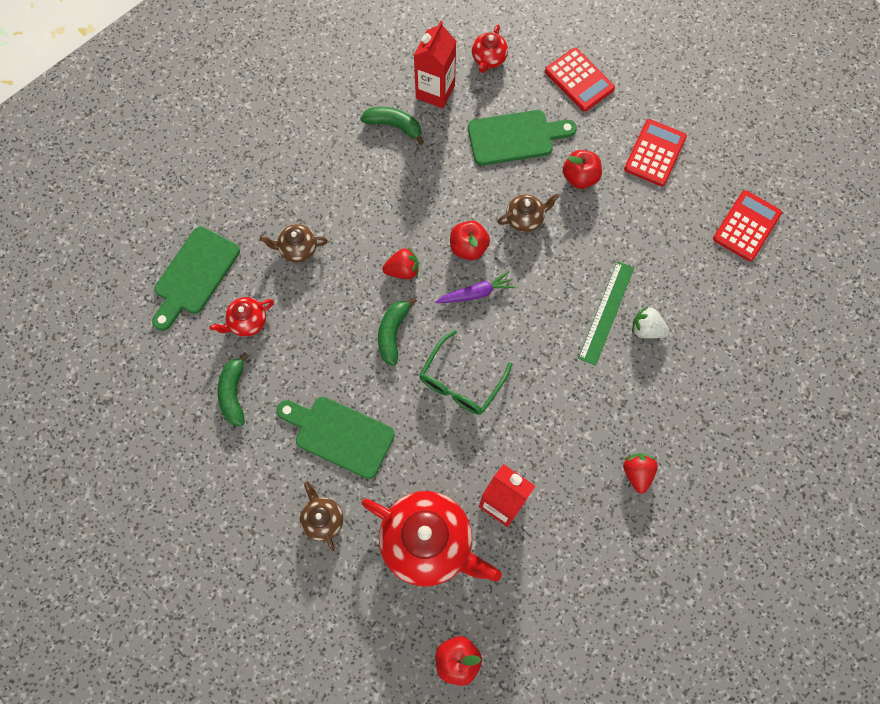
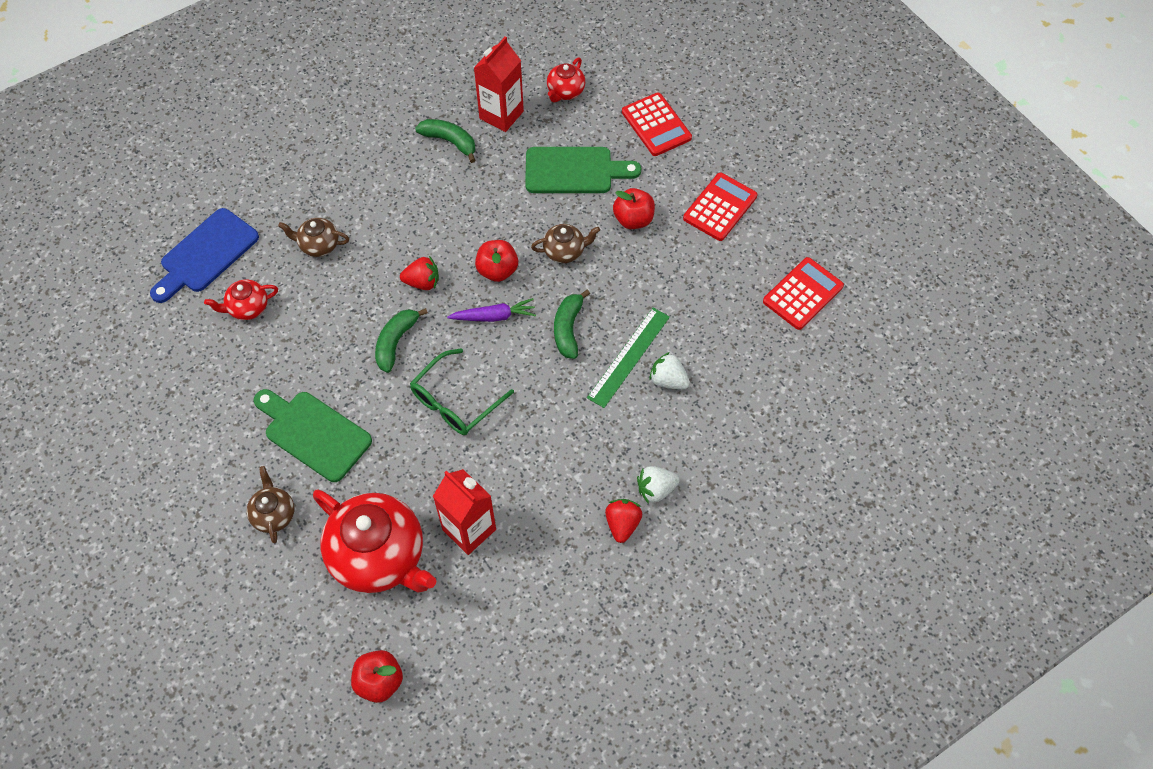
camera: 10 degrees right, 10 degrees down
(194, 275) = (206, 254): green cutting board -> blue cutting board
(234, 393) = (215, 375): green banana -> green banana (568, 329)
(659, 435) = (656, 489): none -> white strawberry

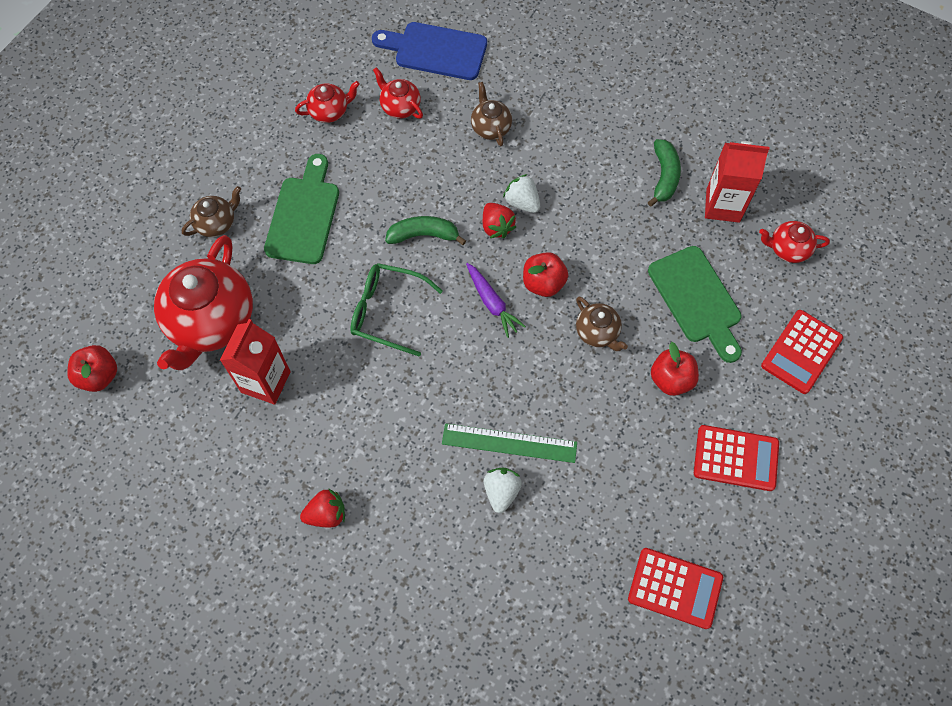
camera: 65 degrees right, 5 degrees up
(212, 368) = (329, 111): none -> red teapot
(568, 329) = (512, 374): green banana -> none
(656, 489) = (376, 530): white strawberry -> white strawberry (522, 202)

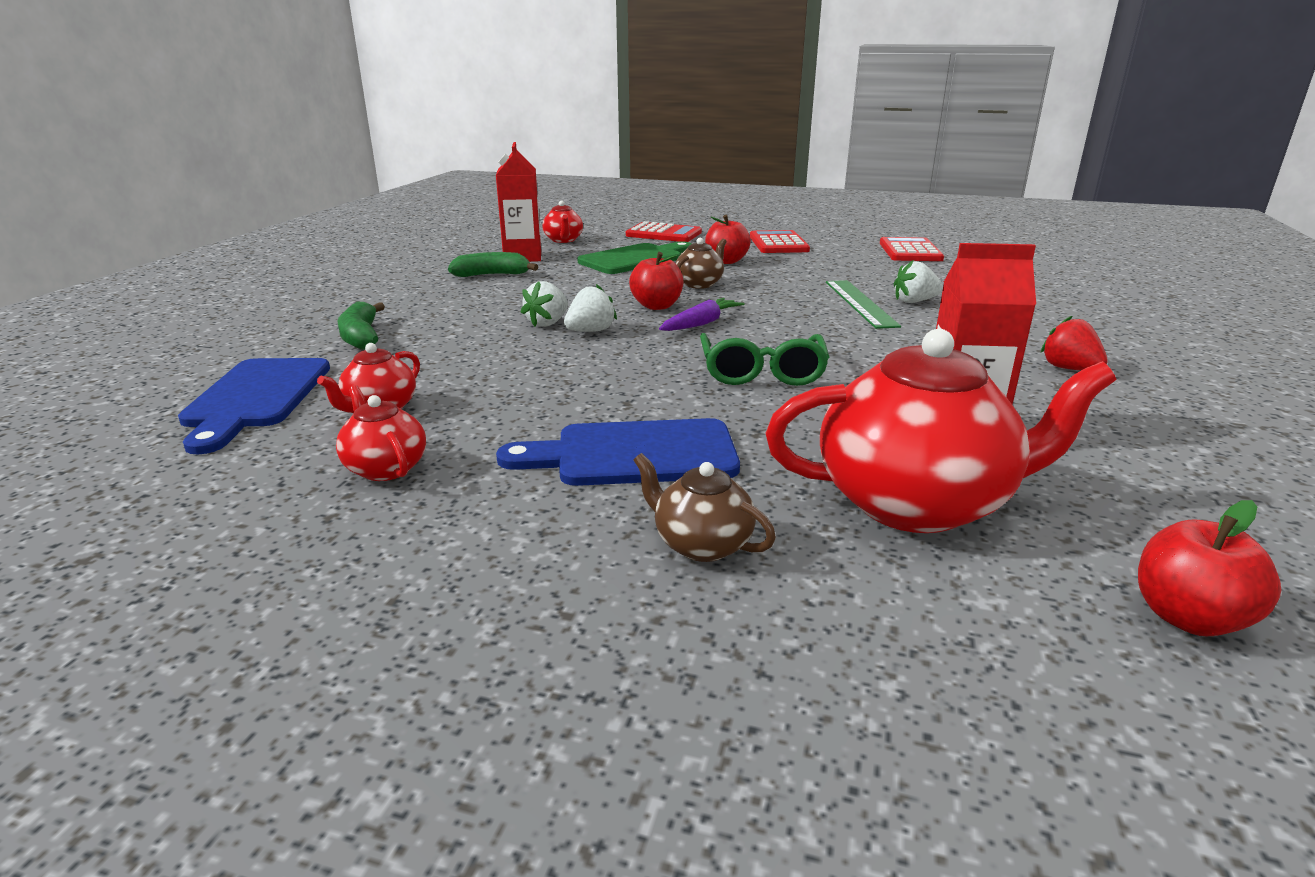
camera: 105 degrees left, 40 degrees down
(304, 215) = (634, 454): green cutting board -> blue cutting board
(423, 235) = (625, 366): green banana -> green banana (361, 337)
(490, 127) = (424, 349): brown teapot -> none
(497, 227) = (590, 331): red strawberry -> white strawberry

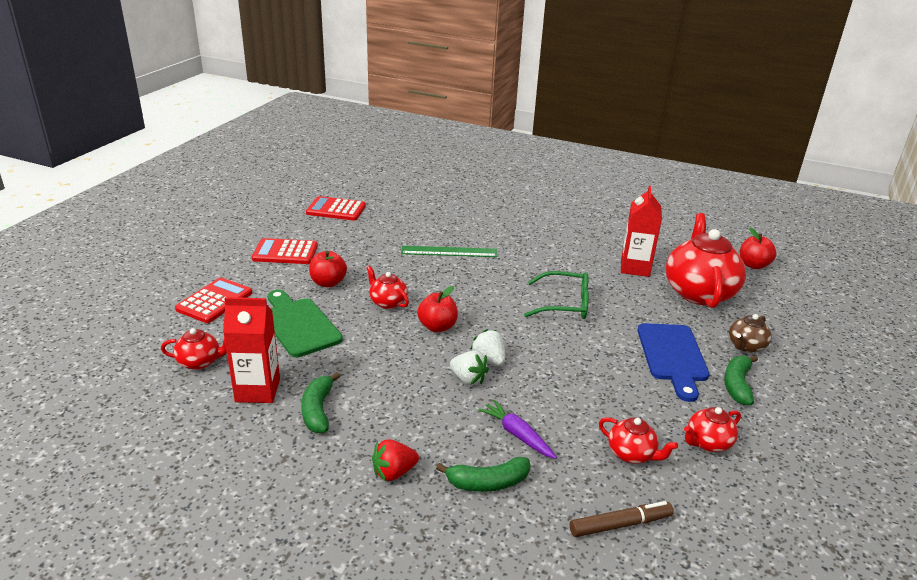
camera: 85 degrees left, 5 degrees up
(256, 398) = (619, 524): blue cutting board -> brown marker
(548, 515) = (737, 385): none -> green banana
(700, 284) = (387, 302): brown teapot -> red teapot
(701, 323) = (479, 313): purple carrot -> purple carrot (517, 435)
(914, 301) = (450, 234): white strawberry -> none
(1069, 369) = (559, 223): red strawberry -> red strawberry (394, 472)

